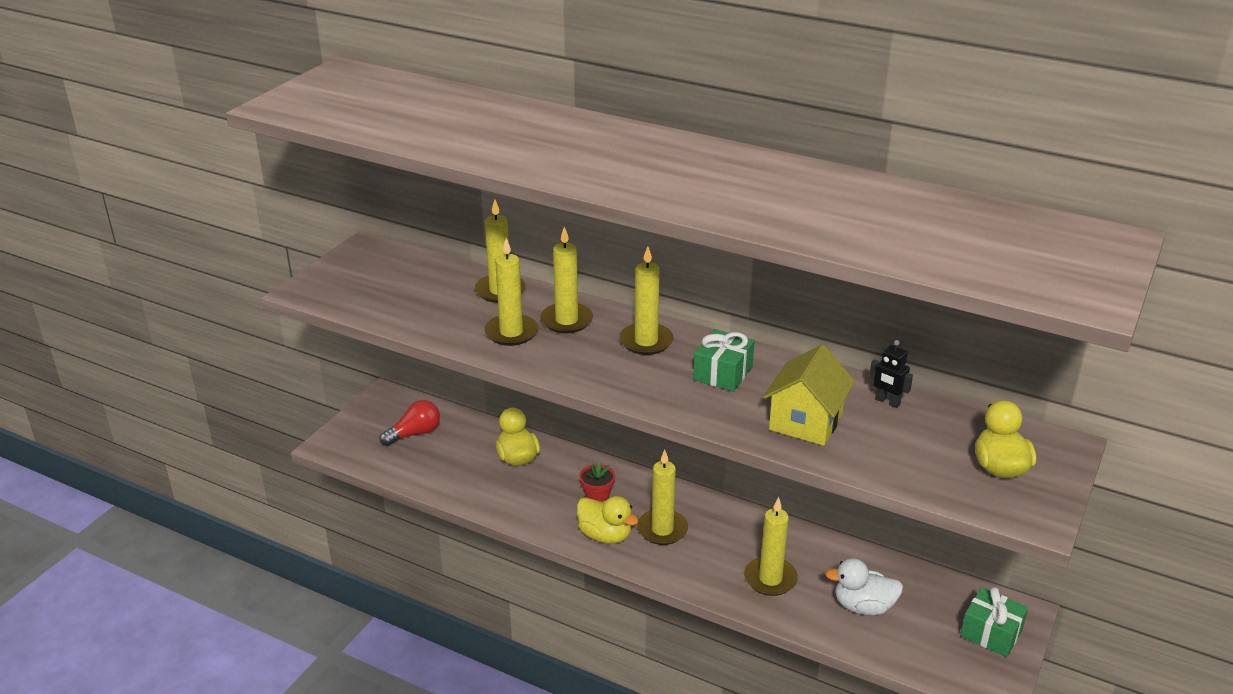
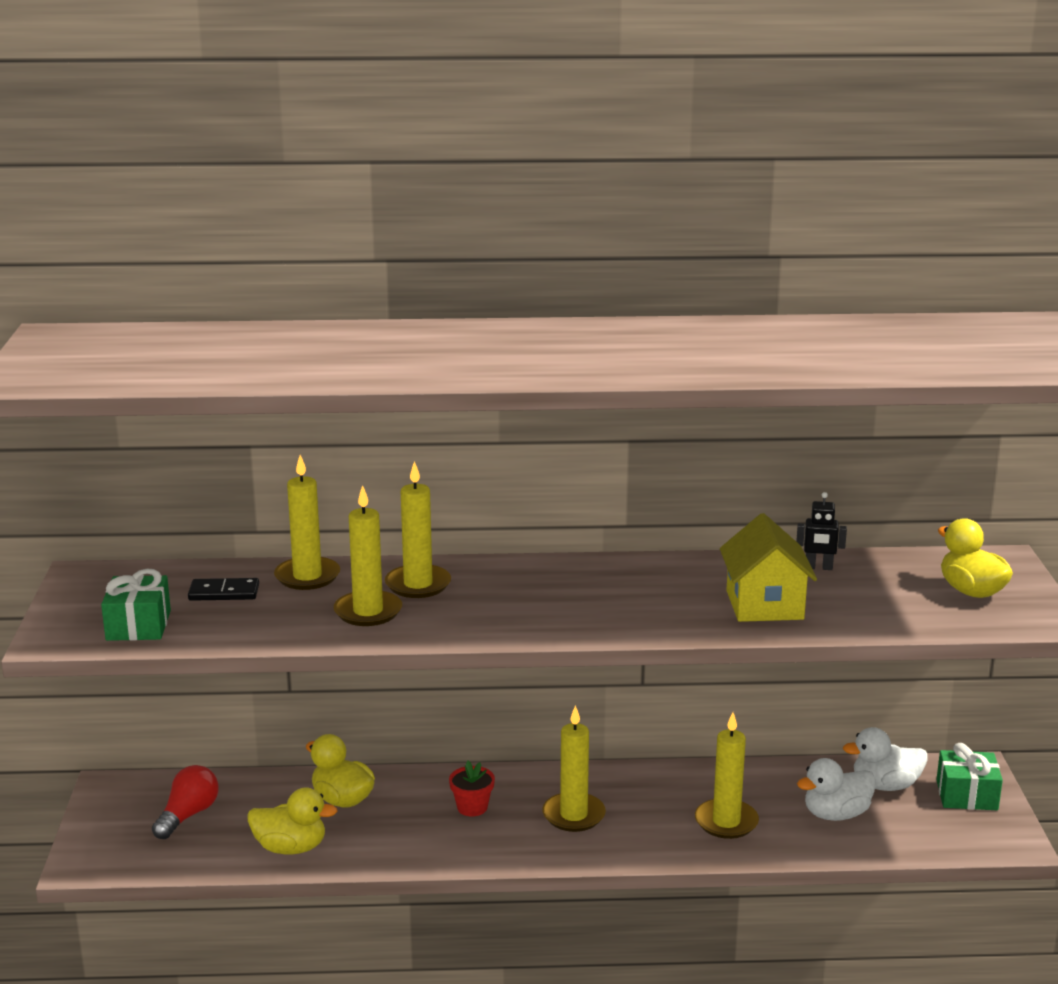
camera: 30 degrees left, 10 degrees down
(435, 287) = (224, 593): none -> black domino
(605, 535) = (517, 842): yellow duck -> yellow duck (290, 848)
(646, 341) = (527, 580): yellow candle -> none
(722, 373) = (638, 587): green gift -> green gift (138, 625)
(927, 597) = (885, 785): none -> white duck

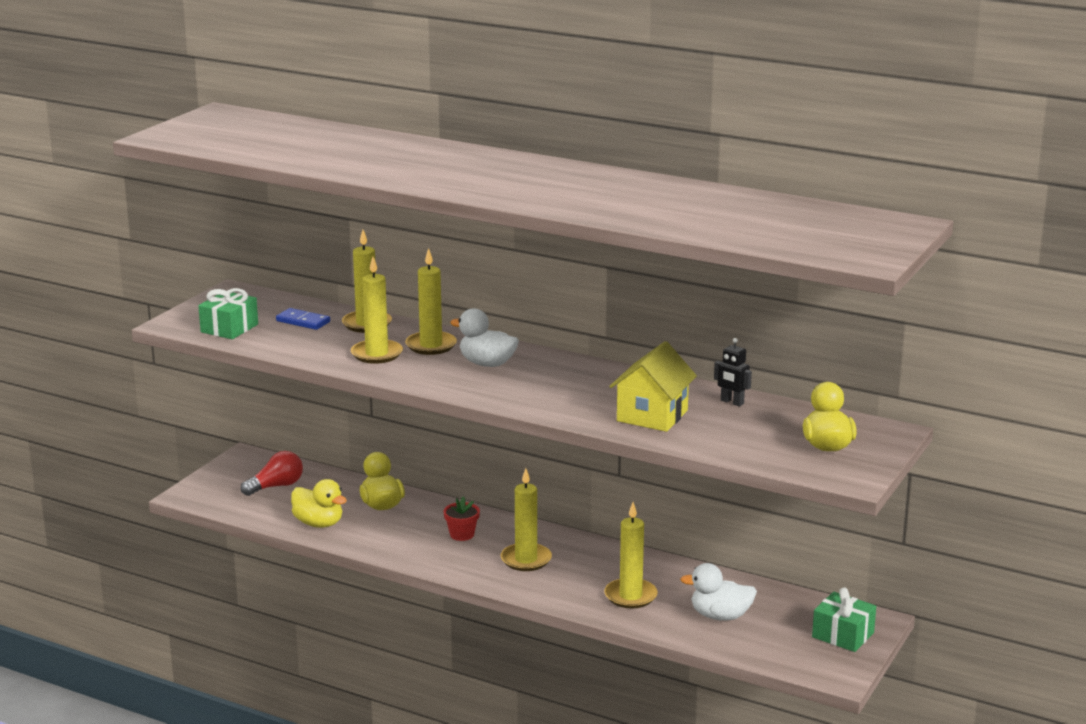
camera: 30 degrees right, 0 degrees up
(224, 593) = (303, 321): black domino -> blue domino
(885, 785) = (784, 609): white duck -> white duck (487, 364)

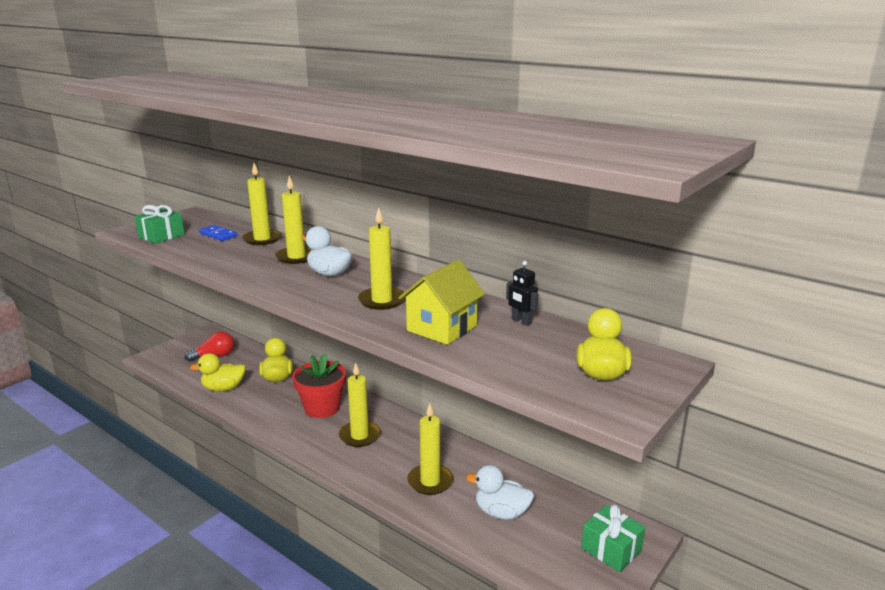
camera: 10 degrees right, 0 degrees up
(319, 523) = (223, 388): yellow duck -> yellow duck turned 120 degrees clockwise
(377, 354) = (249, 260): yellow candle -> yellow candle (382, 300)
(462, 534) = (322, 408): red flower pot -> red flower pot, size x1.85

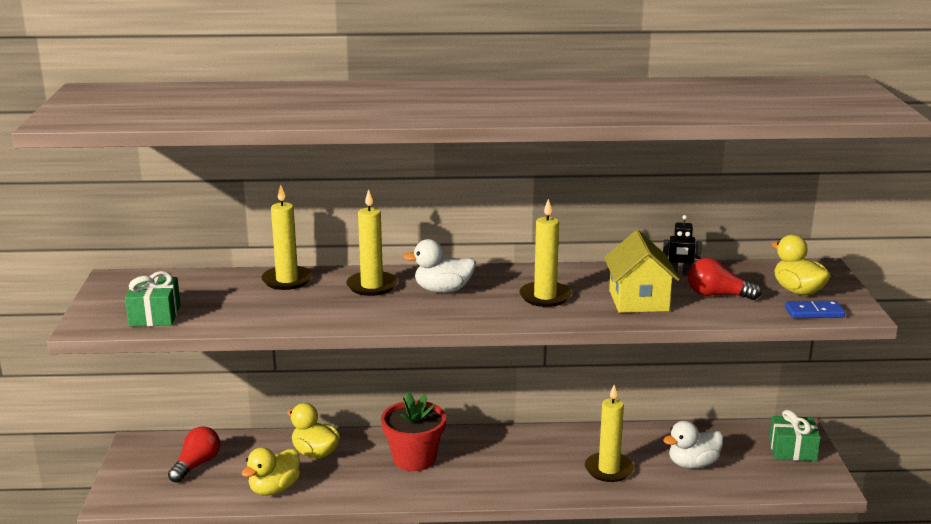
camera: 40 degrees left, 0 degrees up
(218, 235) = (222, 292): blue domino -> blue domino (814, 312)
(359, 436) = (492, 464): yellow candle -> none
(516, 348) = (717, 295): none -> red light bulb

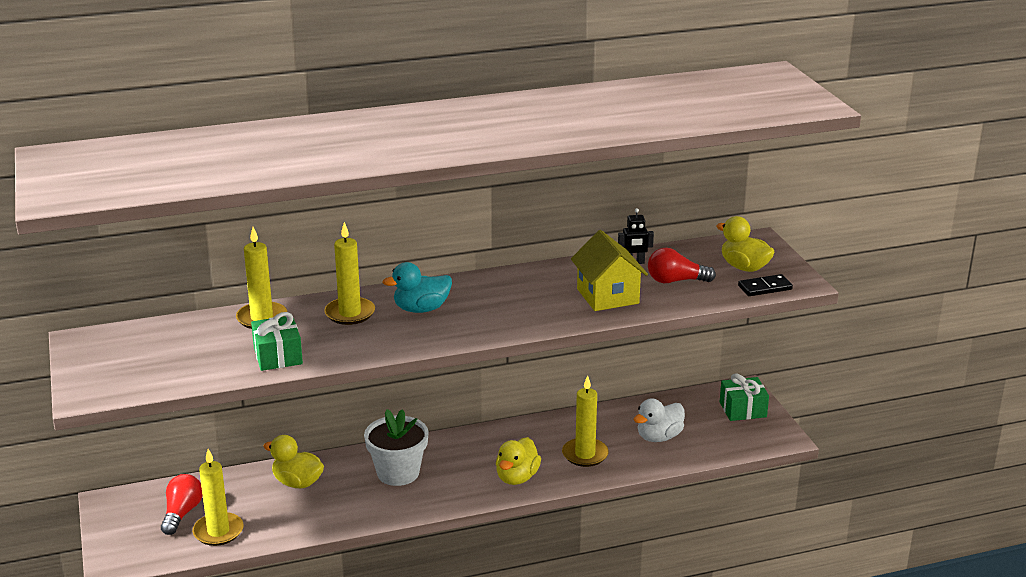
camera: 15 degrees left, 5 degrees up
(155, 315) = (149, 375): green gift -> green gift (278, 356)
(274, 489) = (273, 525): yellow duck -> yellow duck (517, 477)
(414, 459) = (398, 473): red flower pot -> white flower pot
(443, 290) = (421, 309): white duck -> turquoise duck
(545, 297) = (520, 303): yellow candle -> yellow candle (218, 531)
(814, 312) = (765, 288): blue domino -> black domino

